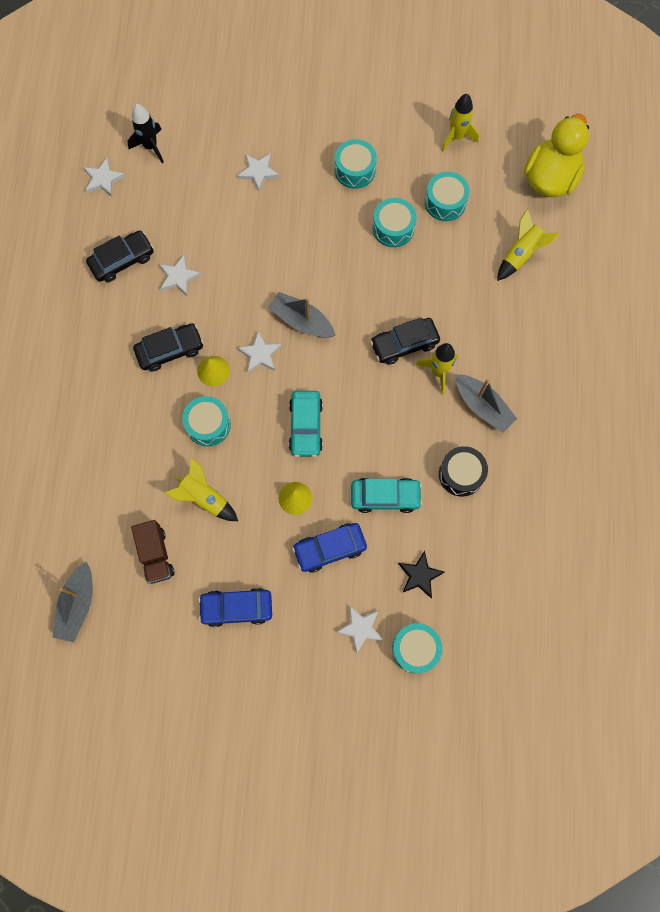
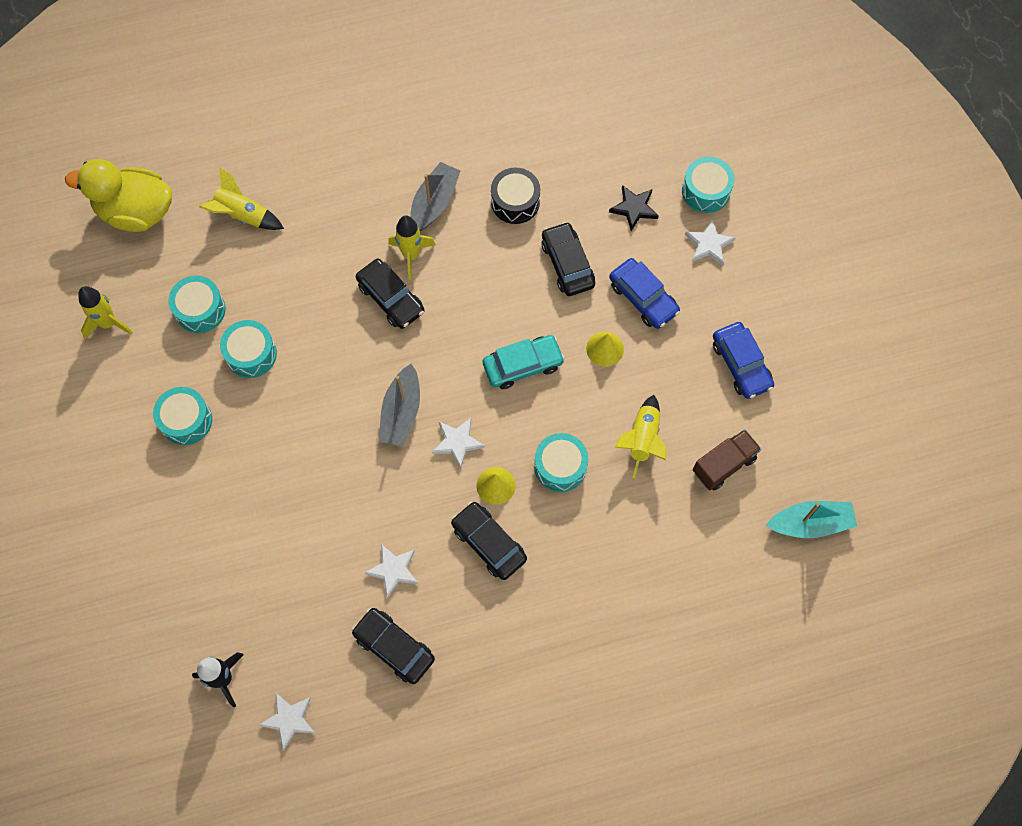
camera: 110 degrees left, 5 degrees down
(78, 605) = (810, 523): grey boat -> turquoise boat
(258, 172) = (221, 530): white star -> none
(385, 496) = (567, 264): turquoise car -> black car

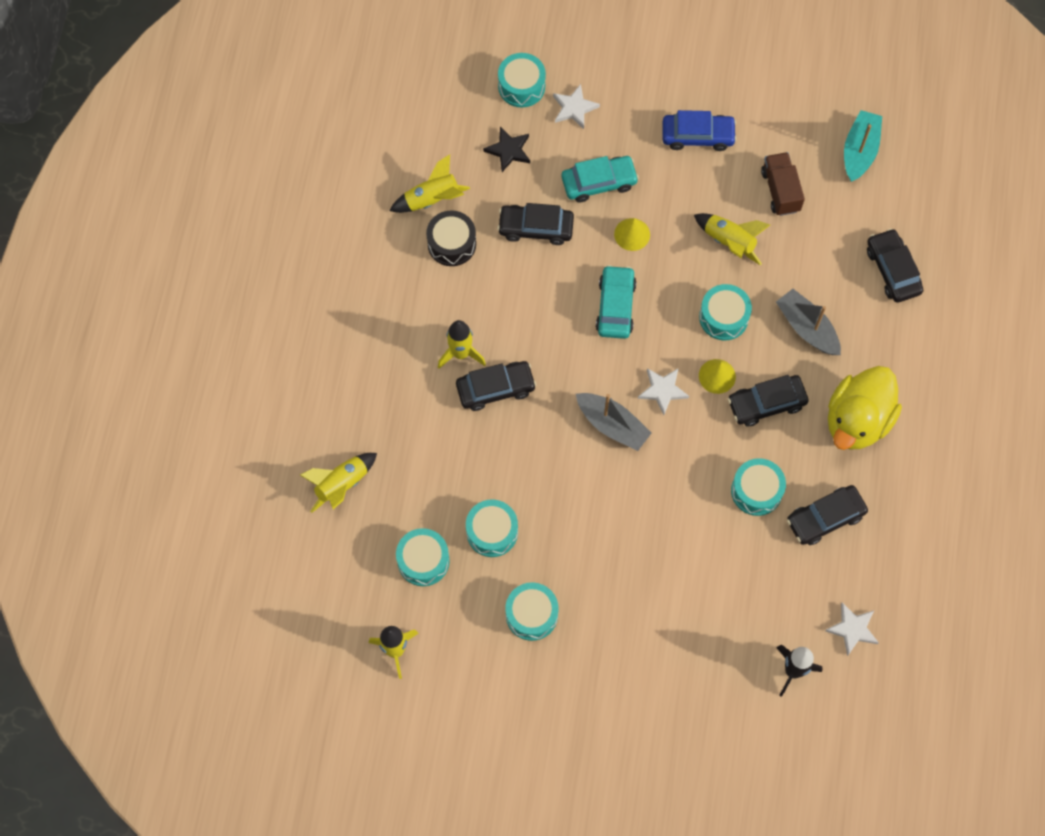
camera: 65 degrees left, 0 degrees up
(136, 212) = (286, 582): yellow duck -> yellow duck (857, 420)
(393, 570) = (756, 491): white star -> turquoise drum
(434, 203) = (417, 312): grey boat -> grey boat (807, 328)
(551, 168) = (432, 199): none -> yellow rocket
(643, 298) = (599, 182): blue car -> turquoise car
(694, 608) = (892, 270): none -> black car

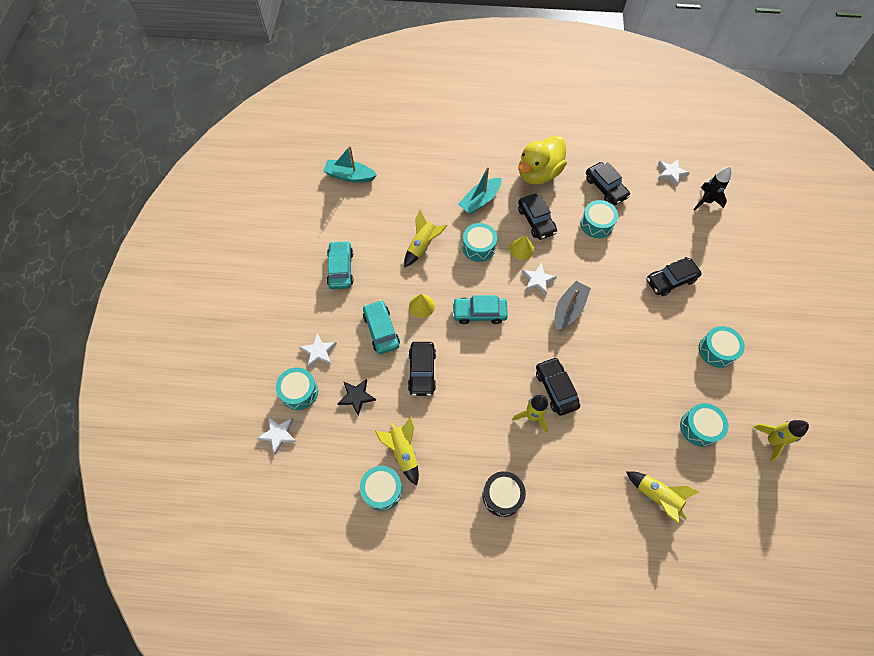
camera: 95 degrees left, 5 degrees down
(452, 244) = (441, 432): black drum -> black drum (502, 495)
(469, 65) = (278, 434): none -> white star
(492, 532) = (665, 381): turquoise drum -> turquoise drum (382, 490)
(697, 136) = (341, 269): blue car -> turquoise car
(780, 191) = (381, 218): brown truck -> none
(807, 328) = (480, 200): grey boat -> turquoise boat
(857, 420) = (538, 173): yellow duck -> yellow duck turned 105 degrees clockwise
(892, 270) = (434, 157): black car -> black car (670, 280)

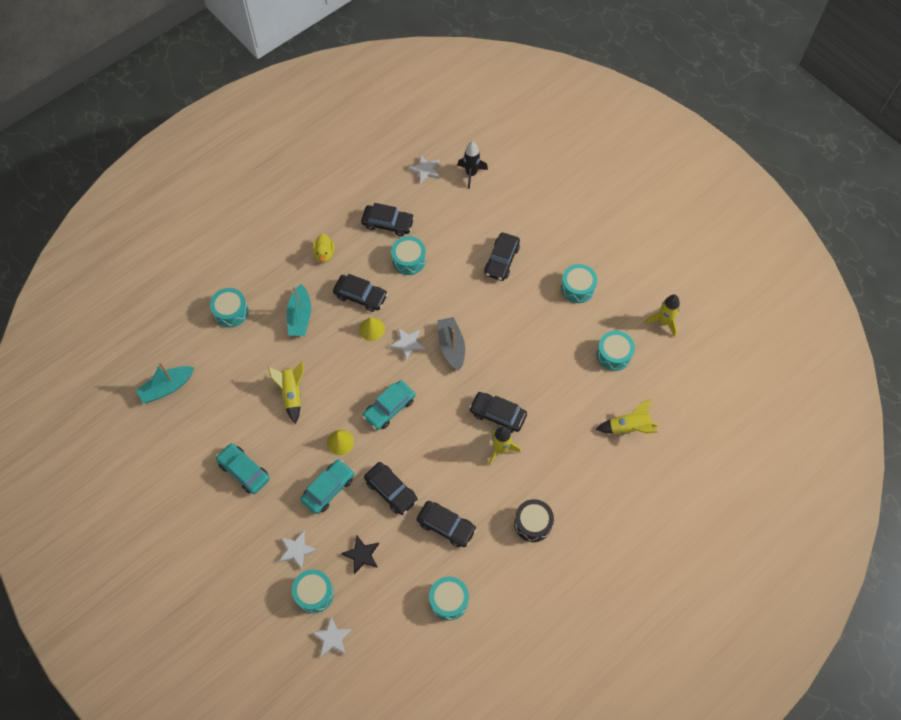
camera: 45 degrees left, 0 degrees up
(381, 330) = (328, 489): turquoise car -> turquoise car turned 105 degrees clockwise
(403, 451) = (436, 560): yellow rocket -> none
(435, 434) = (446, 526): none -> black car
(478, 247) = (337, 356): turquoise drum -> turquoise drum (231, 312)
(538, 173) = (324, 254): yellow duck -> yellow duck, size x0.49

